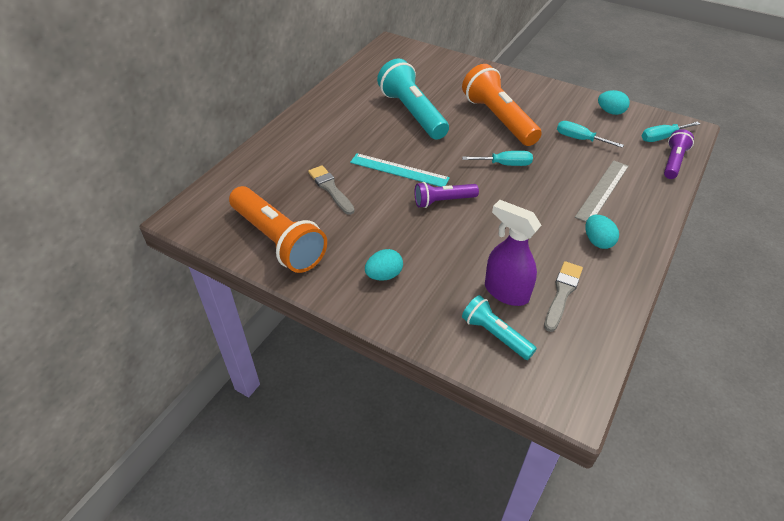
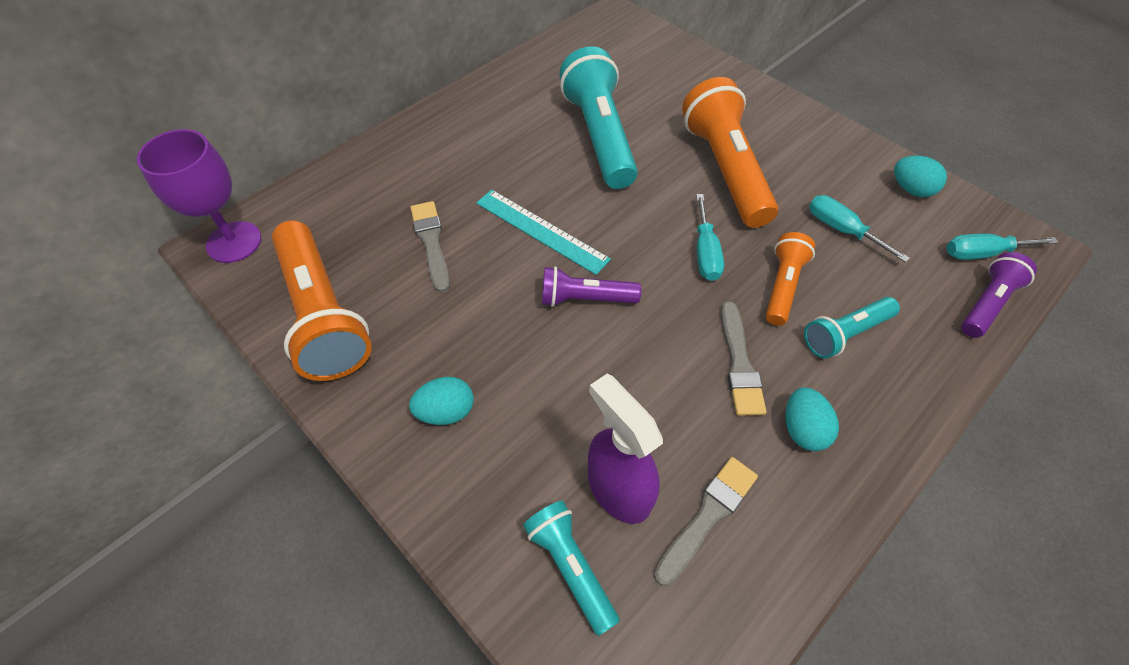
camera: 15 degrees right, 10 degrees up
(194, 212) = (234, 242): none -> purple goblet
(505, 164) = (705, 252): turquoise screwdriver -> turquoise screwdriver turned 75 degrees clockwise
(549, 217) = (739, 364): none -> grey brush
(557, 173) = (782, 286): none -> orange flashlight
(602, 191) = (845, 334): grey ruler -> turquoise flashlight

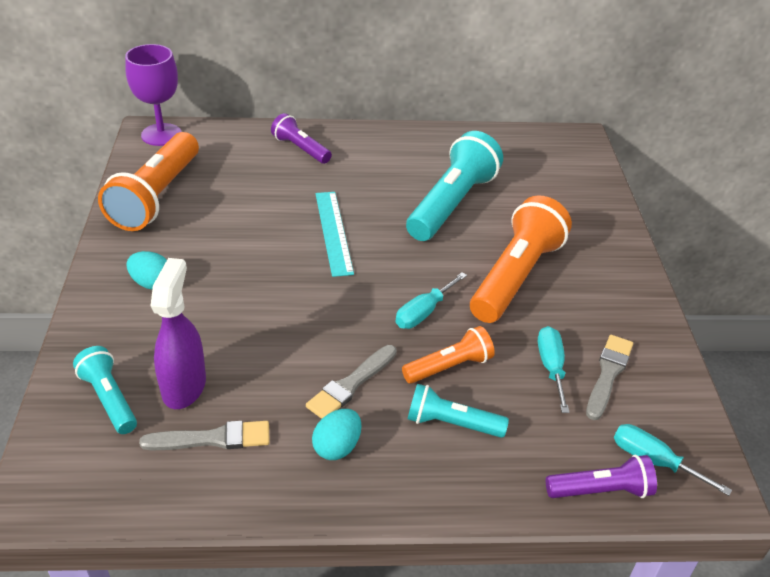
camera: 40 degrees right, 15 degrees down
(431, 242) = (260, 198): grey brush -> grey brush (608, 374)
(570, 567) = (109, 399): turquoise flashlight -> turquoise flashlight turned 45 degrees counterclockwise
(585, 299) = (306, 284): purple flashlight -> purple flashlight (300, 149)
(911, 189) = (657, 382): turquoise egg -> none

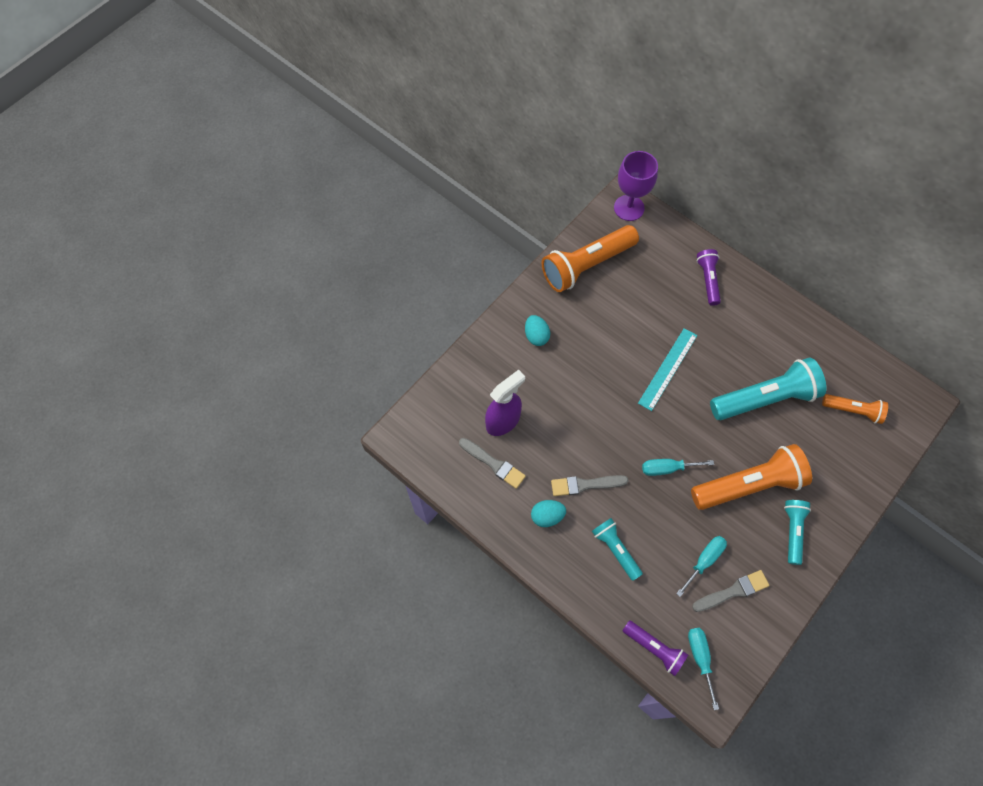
camera: 45 degrees right, 25 degrees up
(109, 399) = (464, 402): turquoise flashlight -> turquoise flashlight (792, 531)
(449, 367) = (647, 515): orange flashlight -> orange flashlight (853, 410)

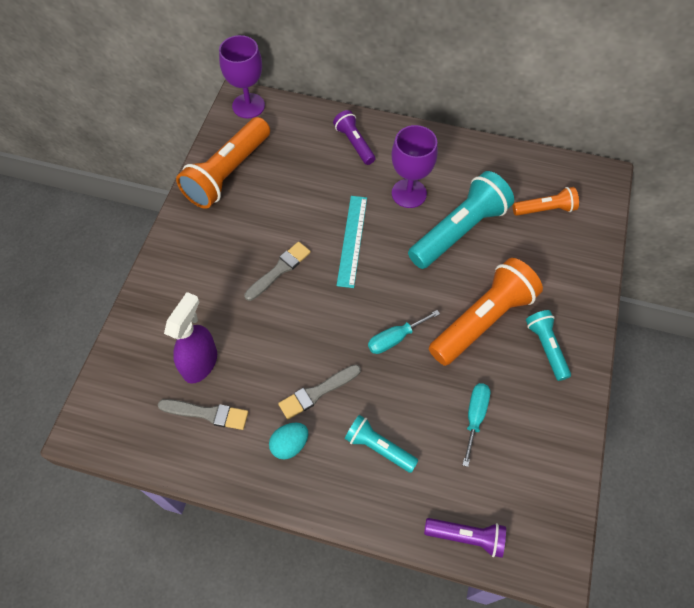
camera: 25 degrees left, 5 degrees down
(536, 336) = (202, 261): turquoise egg -> none
(700, 658) = (518, 523): turquoise screwdriver -> none
(733, 591) = (518, 435): grey brush -> grey brush (279, 270)
(736, 346) = (409, 193): none -> purple goblet

